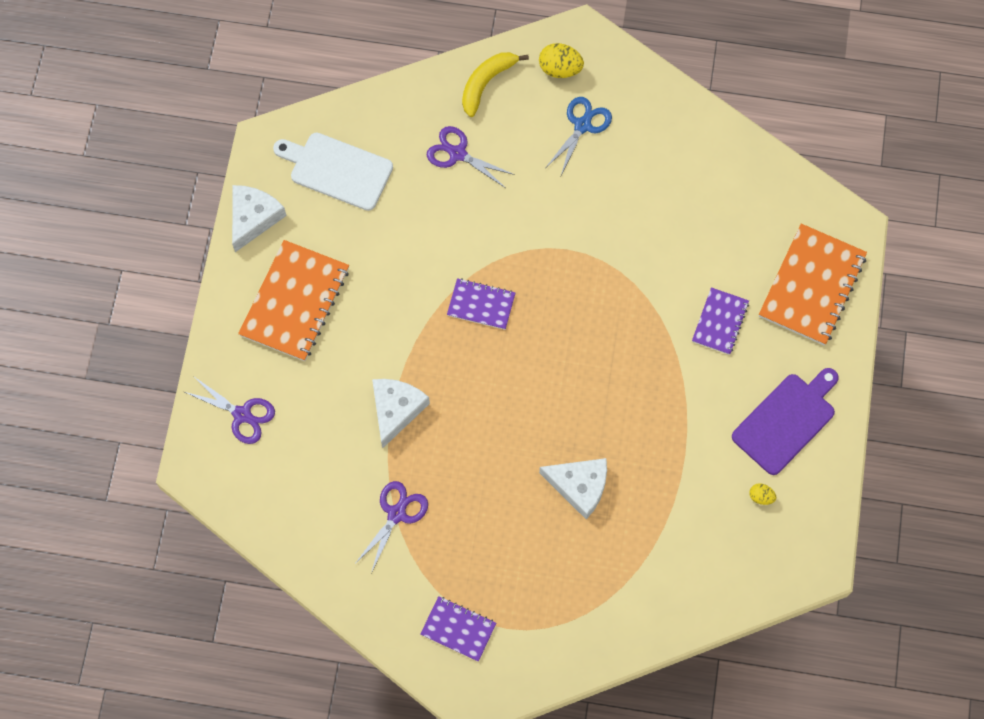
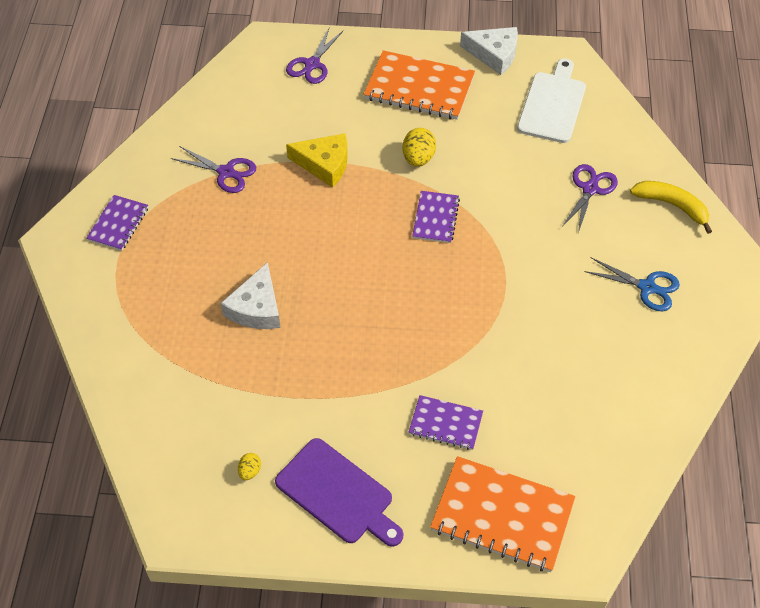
camera: 85 degrees right, 15 degrees down
(396, 410) = (324, 164): white cheese -> yellow cheese
(560, 69) = (706, 264): yellow egg -> yellow egg (418, 158)

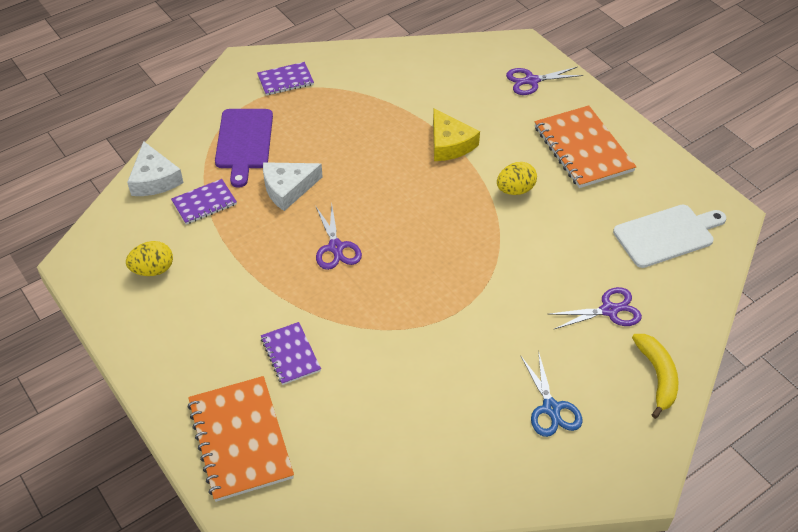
camera: 50 degrees right, 5 degrees down
(226, 172) = (384, 101): purple scissors -> purple scissors (336, 248)
(250, 471) = (153, 270): yellow egg -> yellow egg, size x1.80
(338, 493) = (176, 328): purple cutting board -> purple cutting board (244, 142)
(435, 218) = (471, 234): purple notebook -> purple notebook (204, 203)
(494, 54) = (672, 170): white cheese -> white cheese (154, 179)

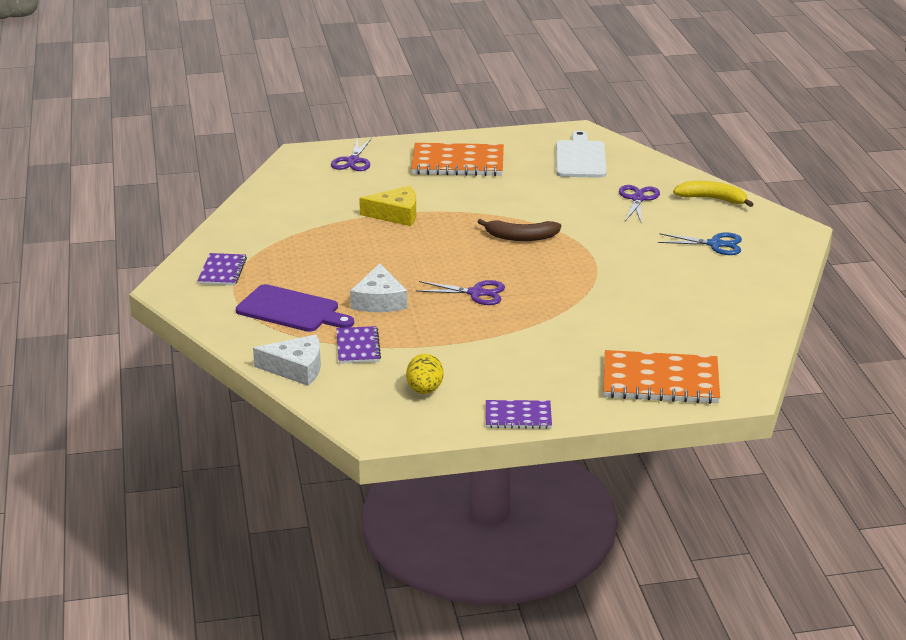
camera: 65 degrees left, 20 degrees down
(290, 354) = (584, 339): purple notebook -> purple notebook (518, 416)
(462, 244) = (521, 237): none -> brown banana
(515, 190) = (479, 201): yellow egg -> none

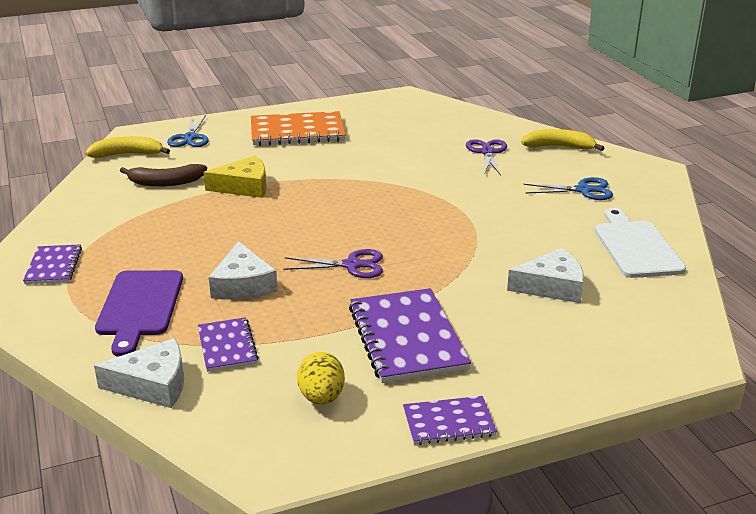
camera: 10 degrees left, 0 degrees up
(291, 310) = (140, 306): purple cutting board -> purple cutting board turned 75 degrees clockwise
(292, 173) = (127, 154): none -> yellow banana
(353, 161) = (190, 138): purple scissors -> blue scissors
(505, 354) = (407, 338): none -> purple notebook
(521, 237) = (382, 199): brown banana -> brown banana (166, 182)
(580, 158) = (416, 119): white cutting board -> white cutting board (636, 247)
(645, 326) = (552, 286): none -> white cheese
(660, 380) = (598, 352): orange notebook -> none

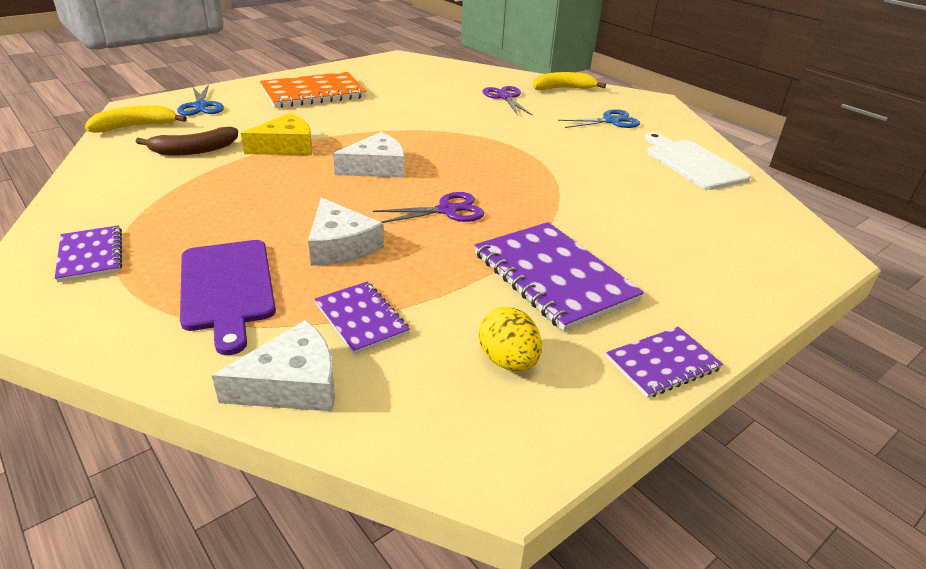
camera: 20 degrees left, 5 degrees up
(552, 286) = (651, 206): white cheese -> white cheese (376, 167)

